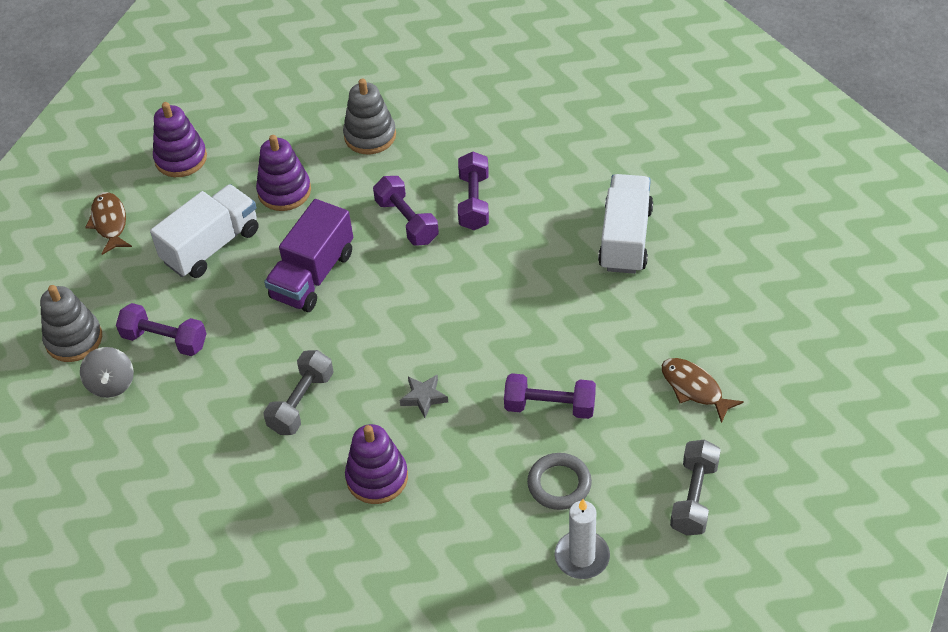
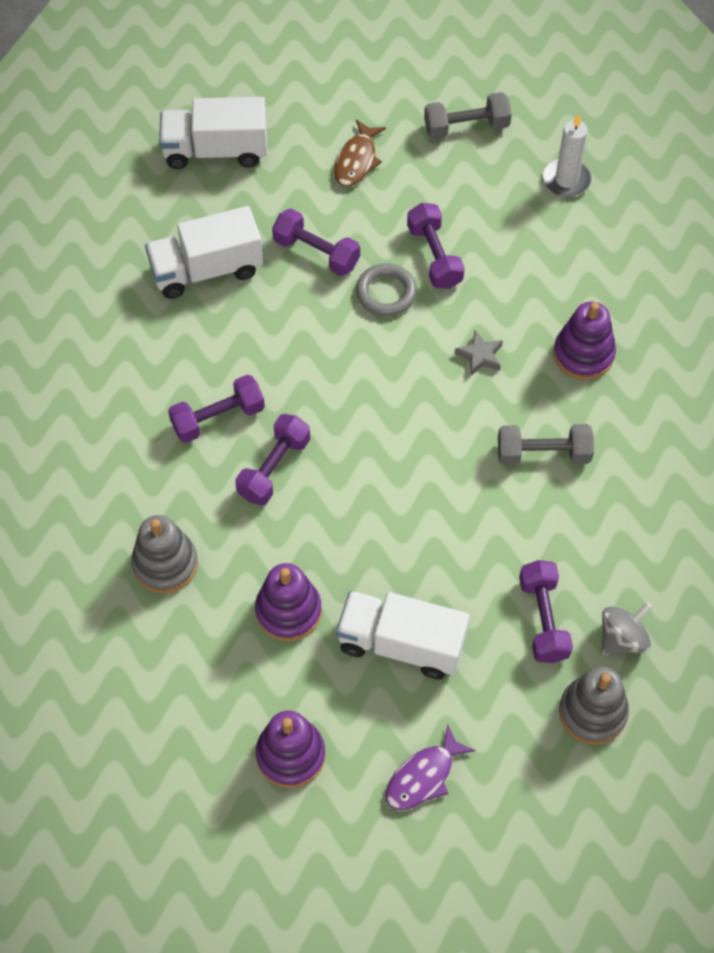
camera: 120 degrees left, 10 degrees up
(110, 223) = (423, 776): brown fish -> purple fish
(313, 275) = (389, 522): purple truck -> none
(559, 484) = (509, 220): grey ring -> grey ring (386, 293)
(602, 320) = (316, 253): none -> purple dumbbell
(759, 286) = (215, 150): none -> white truck

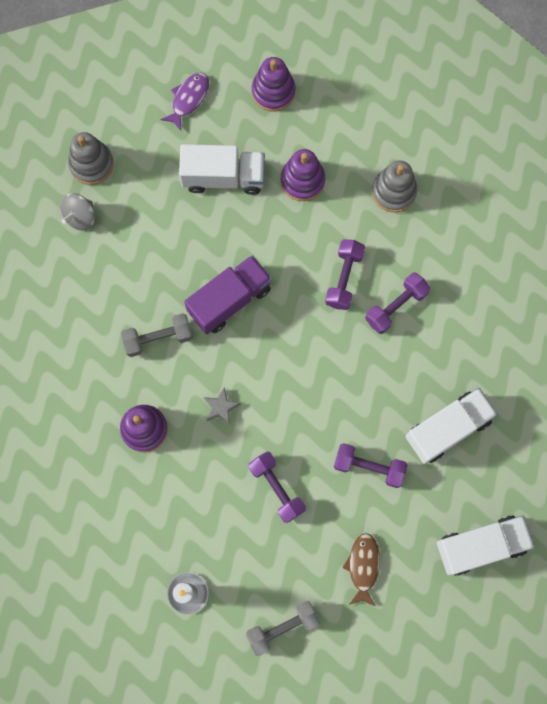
camera: 165 degrees right, 15 degrees up
(386, 293) = (305, 444): grey ring -> none
(436, 478) = (229, 300): none -> purple truck
(543, 619) = (135, 217): purple dumbbell -> none

